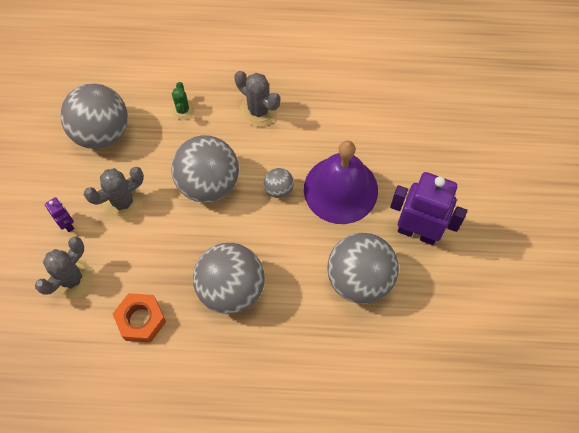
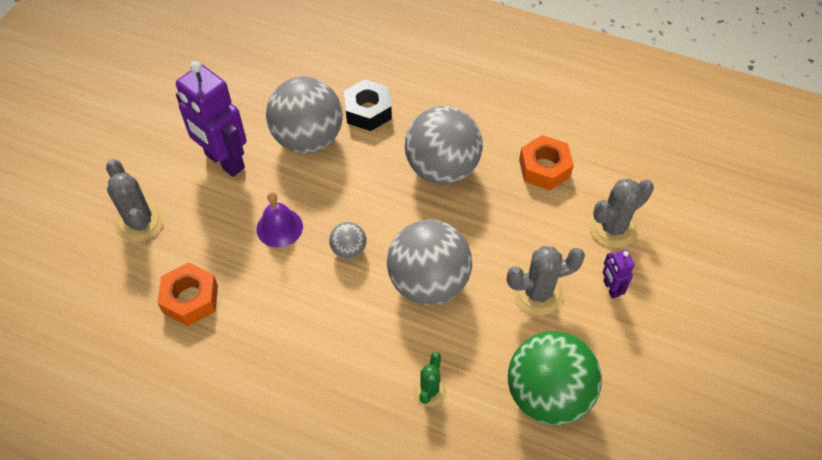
camera: 160 degrees left, 10 degrees down
(102, 132) = (547, 394): grey ball -> green ball
(258, 110) = (329, 355): grey cactus -> grey cactus (140, 222)
(320, 328) = (368, 111): none -> black nut
(340, 189) = (279, 227): purple bell -> purple bell, size x0.51
(374, 116) = (190, 299): none -> orange nut

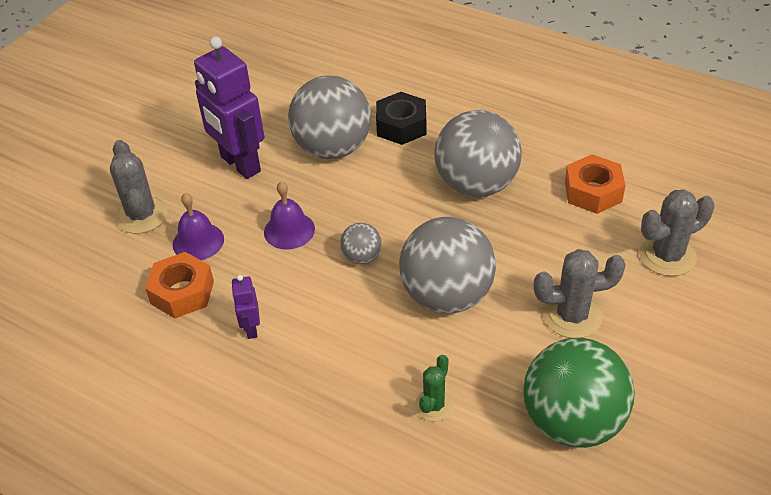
camera: 10 degrees right, 10 degrees down
(197, 245) = (198, 241): none -> purple bell
(610, 288) = (659, 317): purple robot -> purple robot (251, 328)

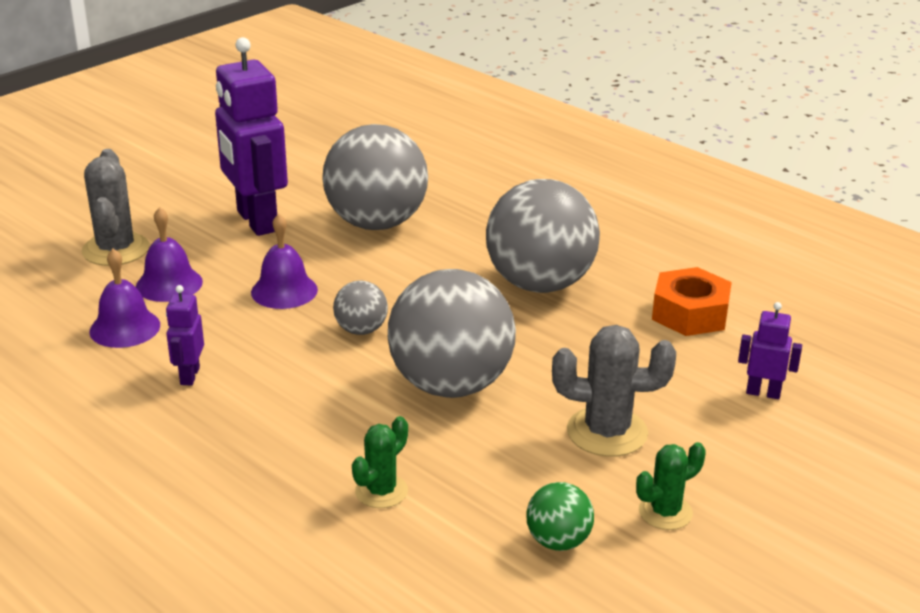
camera: 10 degrees right, 15 degrees down
(182, 292) = (125, 328): orange nut -> purple bell
(401, 126) = (471, 215): black nut -> none
(572, 421) = (558, 541): green ball -> green ball, size x0.46
(636, 379) = (665, 512): none -> green cactus
(667, 256) = (763, 393): grey cactus -> purple robot

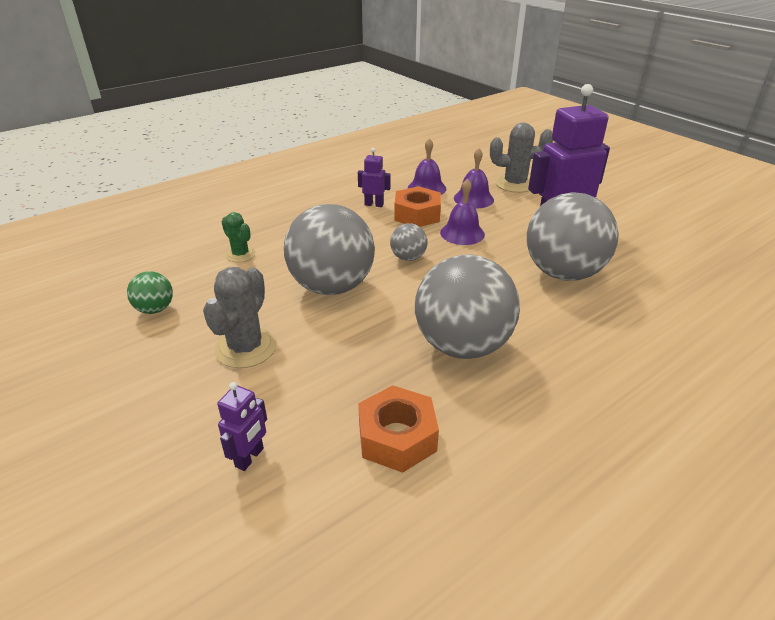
camera: 100 degrees right, 5 degrees up
(226, 331) = (417, 215): none -> orange nut
(665, 512) = (146, 359): green cactus -> none

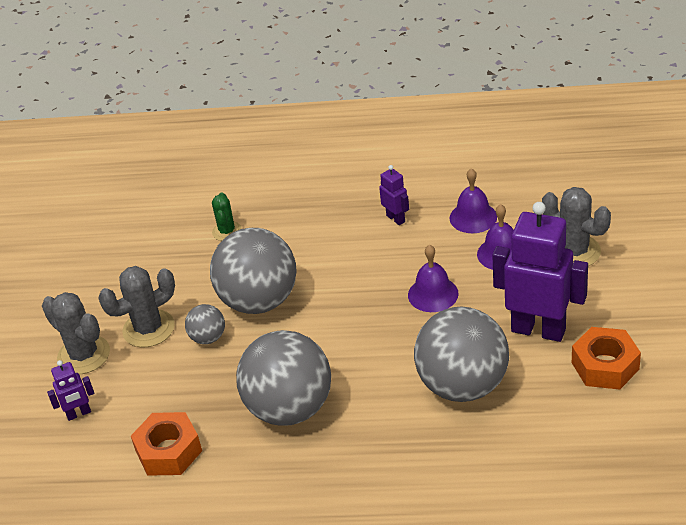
camera: 45 degrees right, 5 degrees up
(155, 309) = (124, 261): green ball -> none
(193, 401) = (84, 355): none -> grey cactus
(408, 258) = (351, 300): grey ball -> grey ball (208, 338)
(417, 215) = (420, 250): orange nut -> orange nut (605, 366)

